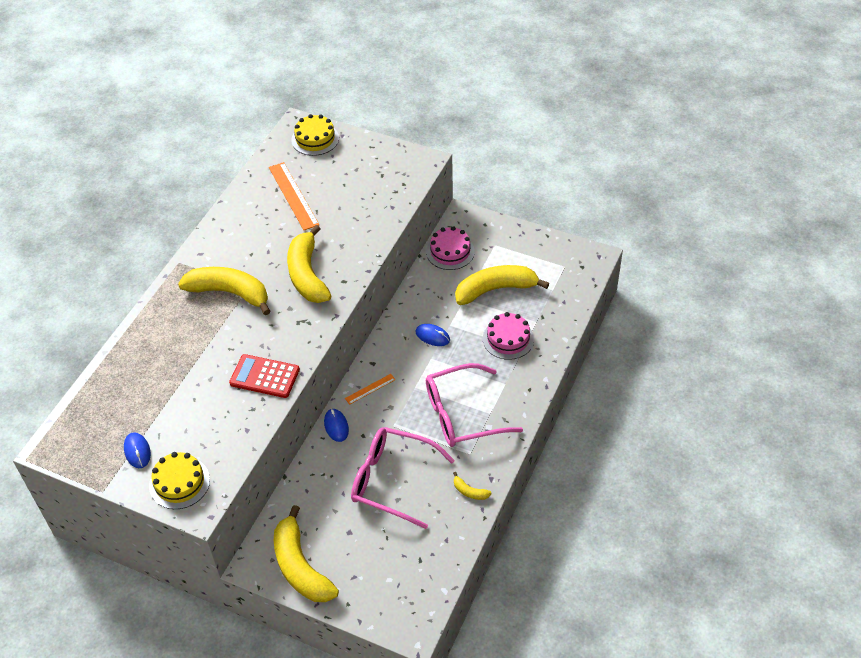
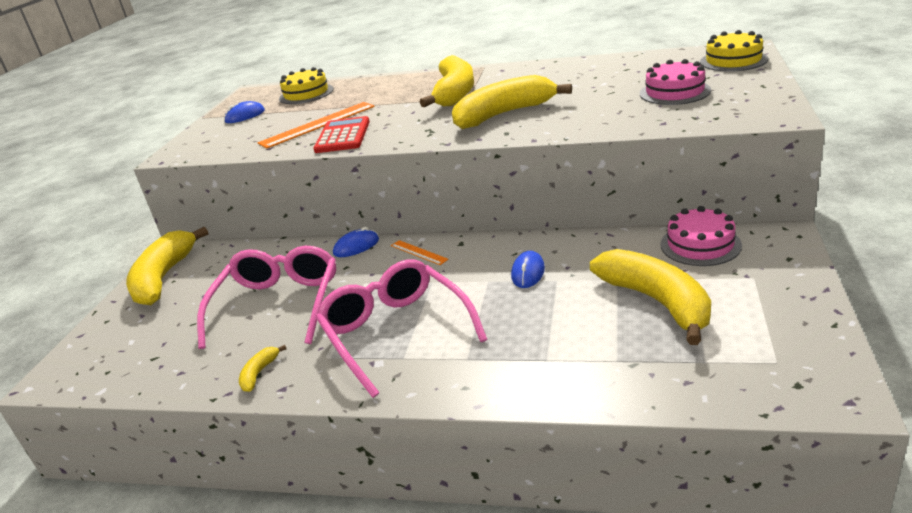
camera: 80 degrees right, 20 degrees down
(179, 483) = (205, 140): yellow cake -> yellow cake (306, 94)
(293, 196) = (624, 77): orange ruler -> orange ruler (318, 124)
(300, 567) = (164, 278): yellow banana -> yellow banana turned 45 degrees counterclockwise
(508, 339) = (561, 339): pink cake -> pink cake (674, 92)

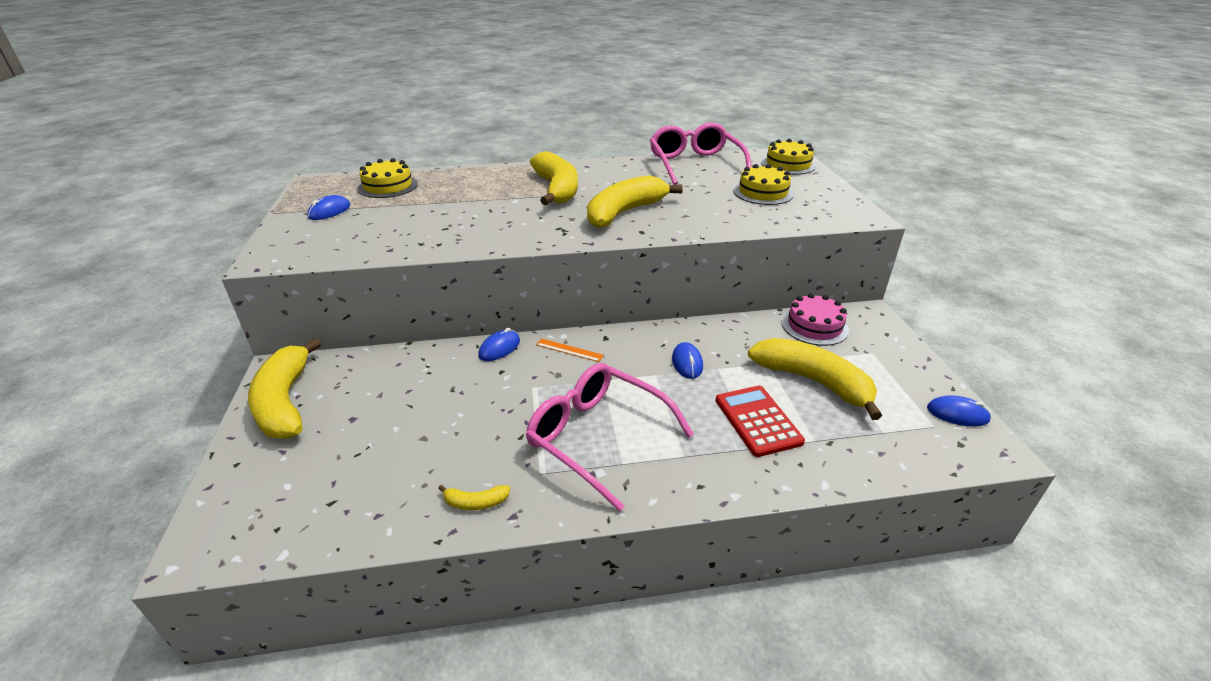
camera: 25 degrees left, 5 degrees up
(259, 373) = (476, 502): yellow banana -> yellow banana turned 90 degrees counterclockwise
(279, 304) = (450, 419): pink glasses -> pink glasses (694, 164)
(318, 124) = (429, 222): orange ruler -> none
(343, 136) = (469, 235): red calculator -> red calculator (757, 421)
(674, 92) = (763, 193): pink cake -> yellow cake
(818, 353) = (957, 414): none -> blue mouse

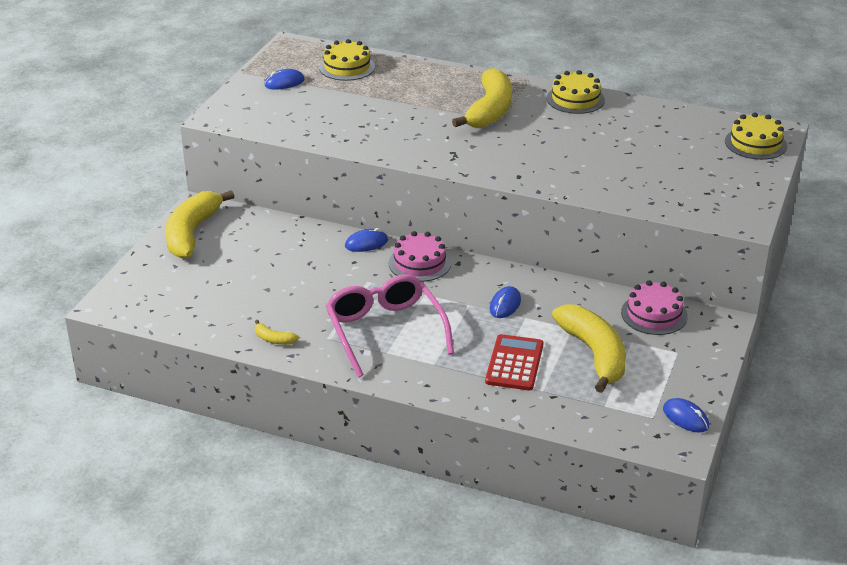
camera: 30 degrees right, 0 degrees up
(569, 350) = (419, 263): orange ruler -> pink cake
(624, 212) = (524, 153): yellow banana -> none
(694, 164) = (655, 116): pink glasses -> none
(763, 193) = (681, 169): yellow cake -> yellow cake (575, 99)

